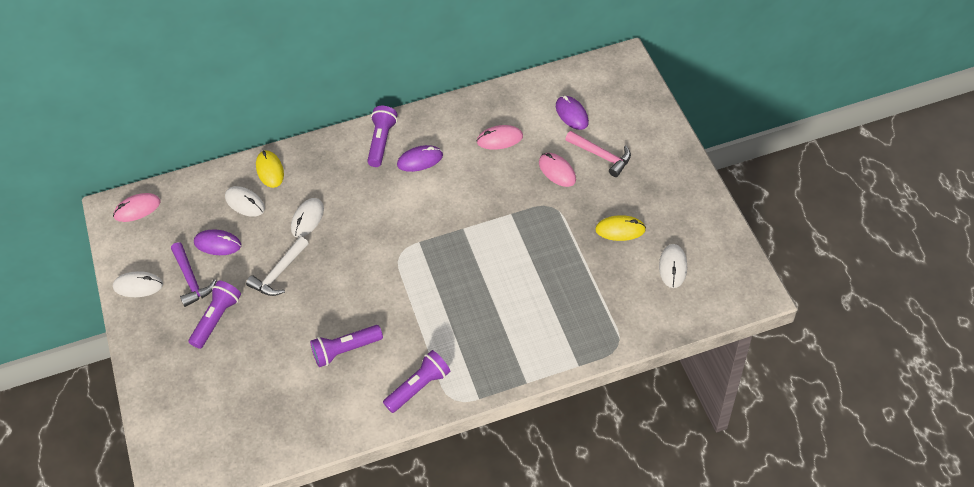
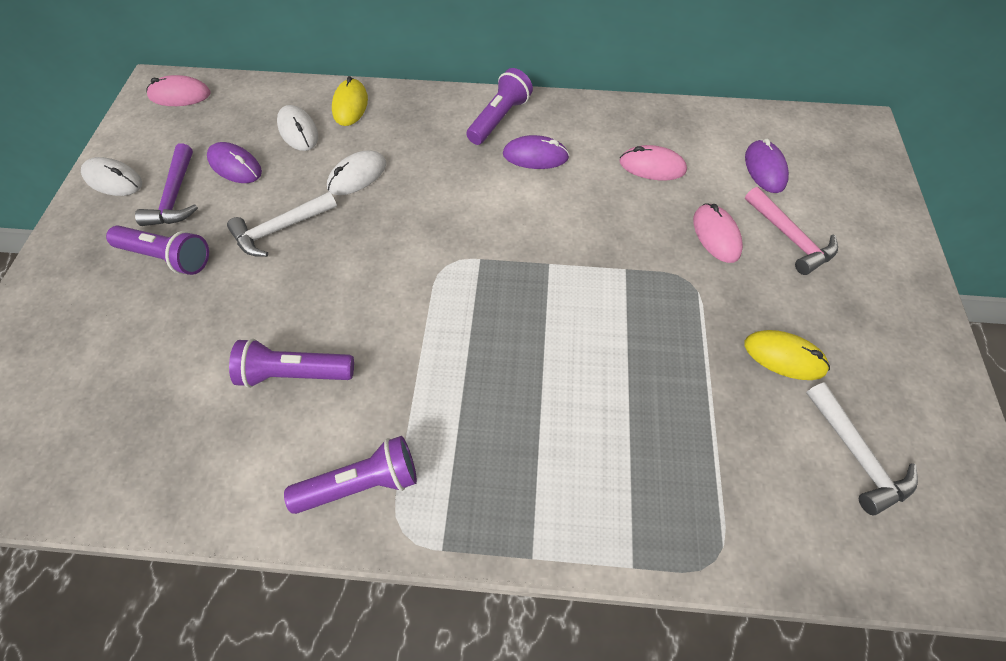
camera: 20 degrees right, 5 degrees up
(217, 319) = (168, 257): purple flashlight -> purple flashlight turned 60 degrees clockwise
(672, 267) = (856, 455): white mouse -> white hammer

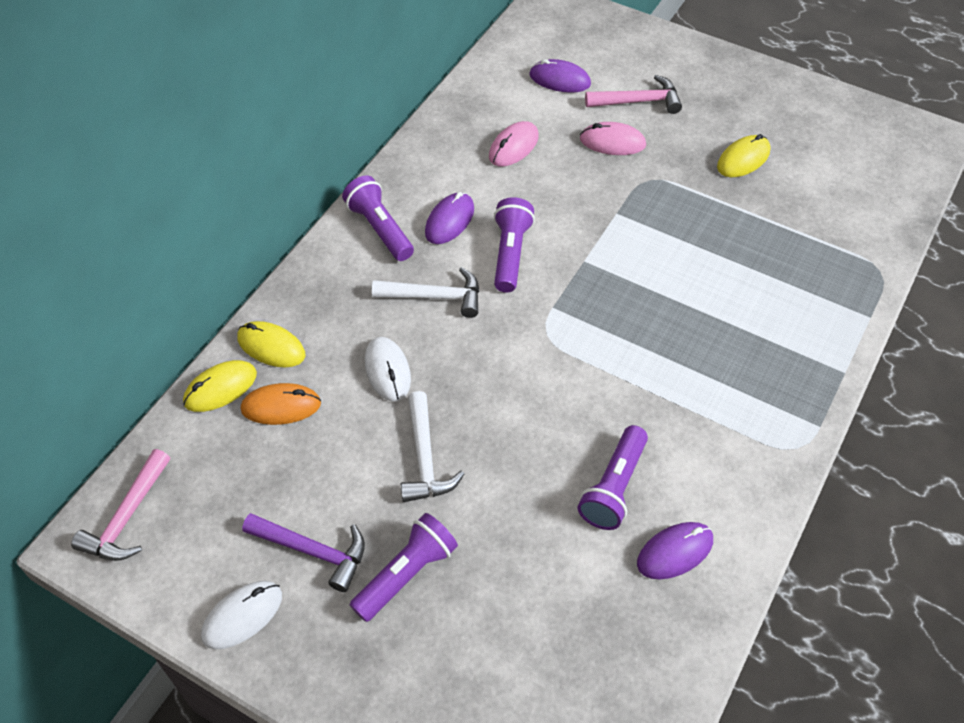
camera: 65 degrees left, 5 degrees down
(180, 95) = (127, 517): pink mouse -> pink hammer
(235, 166) = (300, 481): purple mouse -> purple mouse (675, 552)
(298, 131) = (281, 406): white mouse -> orange mouse
(302, 95) = (220, 388): none -> yellow mouse
(362, 483) = (745, 464): purple flashlight -> purple flashlight (510, 253)
(856, 455) = (833, 162): white hammer -> white hammer (435, 297)

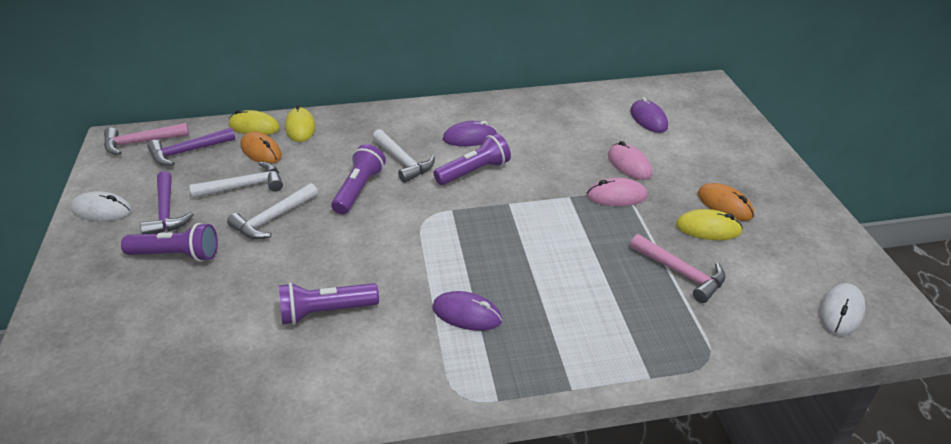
camera: 50 degrees right, 15 degrees down
(204, 477) = (188, 152): none -> purple hammer
(337, 455) = (244, 186): none -> white hammer
(379, 228) = (430, 118): purple flashlight -> purple flashlight (359, 189)
(387, 371) = (326, 173): white mouse -> white mouse (841, 312)
(513, 147) = (564, 130): pink mouse -> pink mouse (616, 196)
(638, 101) = (683, 157): pink hammer -> pink hammer (681, 273)
(675, 552) = (295, 372): purple mouse -> purple mouse (467, 314)
(725, 127) = (724, 205): none -> orange mouse

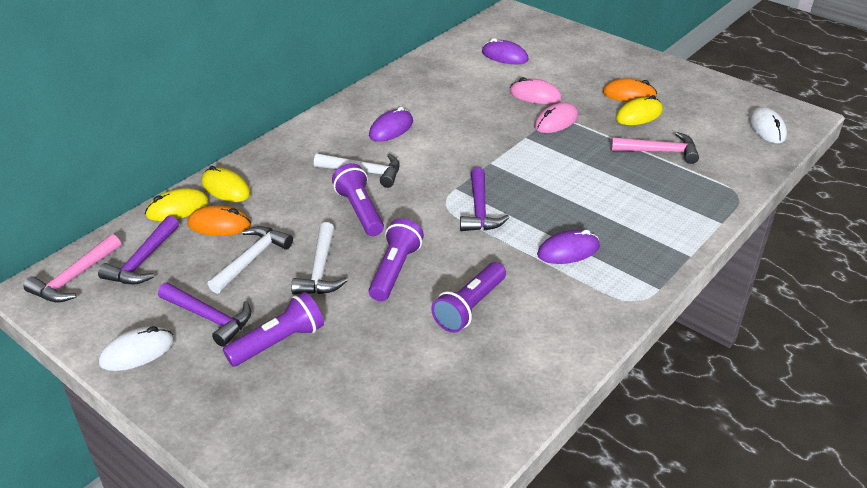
camera: 40 degrees left, 0 degrees up
(445, 237) = (479, 210): none -> purple hammer
(474, 172) = (432, 152): purple flashlight -> purple flashlight (395, 270)

